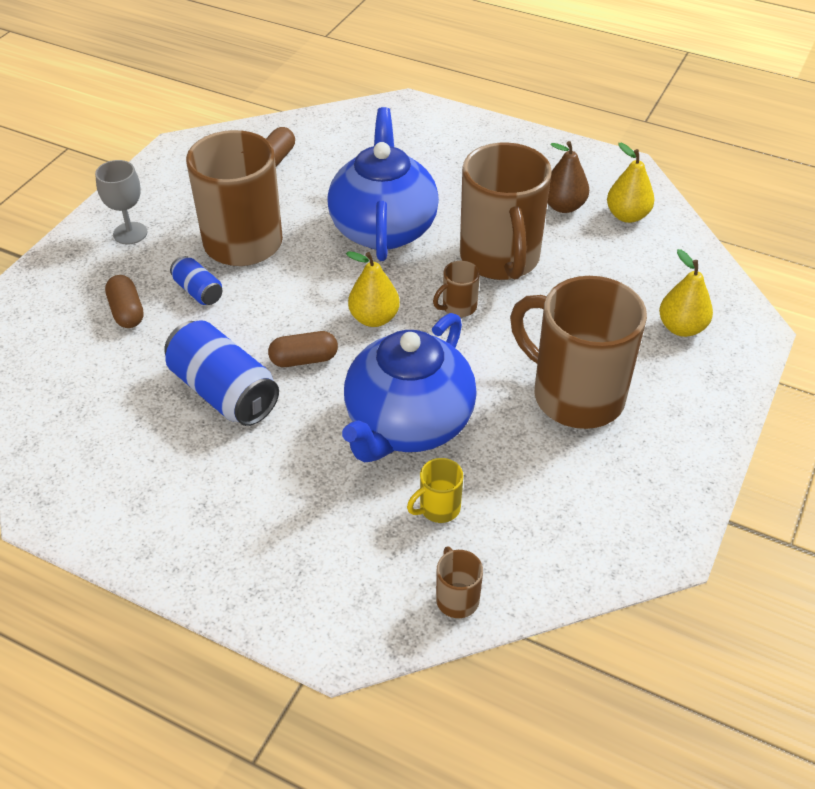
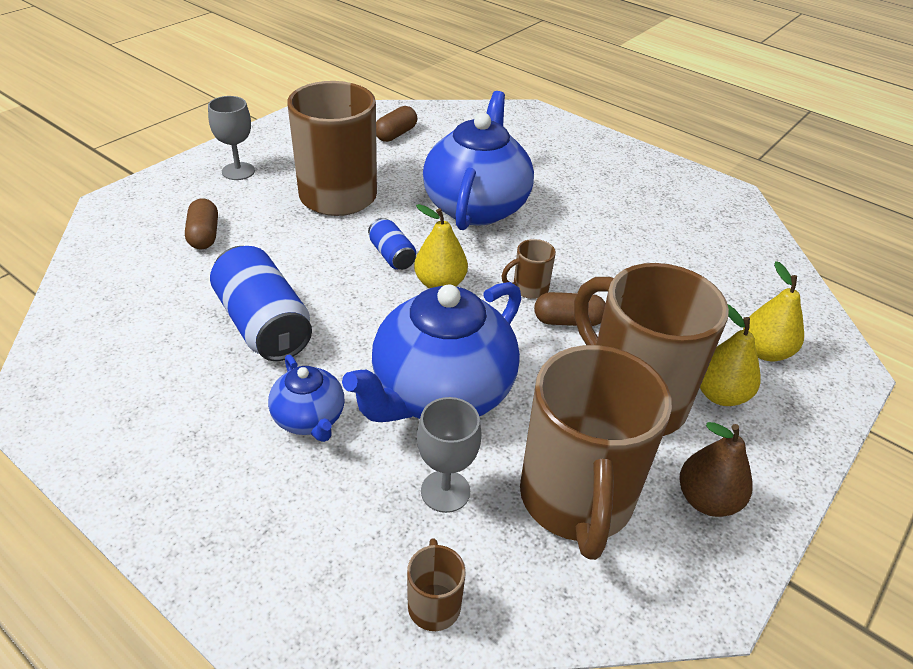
camera: 10 degrees right, 5 degrees down
(198, 291) = (278, 229): blue can -> blue can (392, 255)
(300, 471) = (309, 419): none -> blue teapot
(304, 359) = (355, 309): brown capsule -> brown capsule (568, 321)
(438, 508) = (445, 491): yellow mug -> grey goblet
(500, 259) = (584, 252): brown mug -> brown mug (576, 500)
(563, 206) = (661, 217): brown pear -> brown pear (707, 500)
(627, 216) = (725, 236): yellow pear -> yellow pear (720, 395)

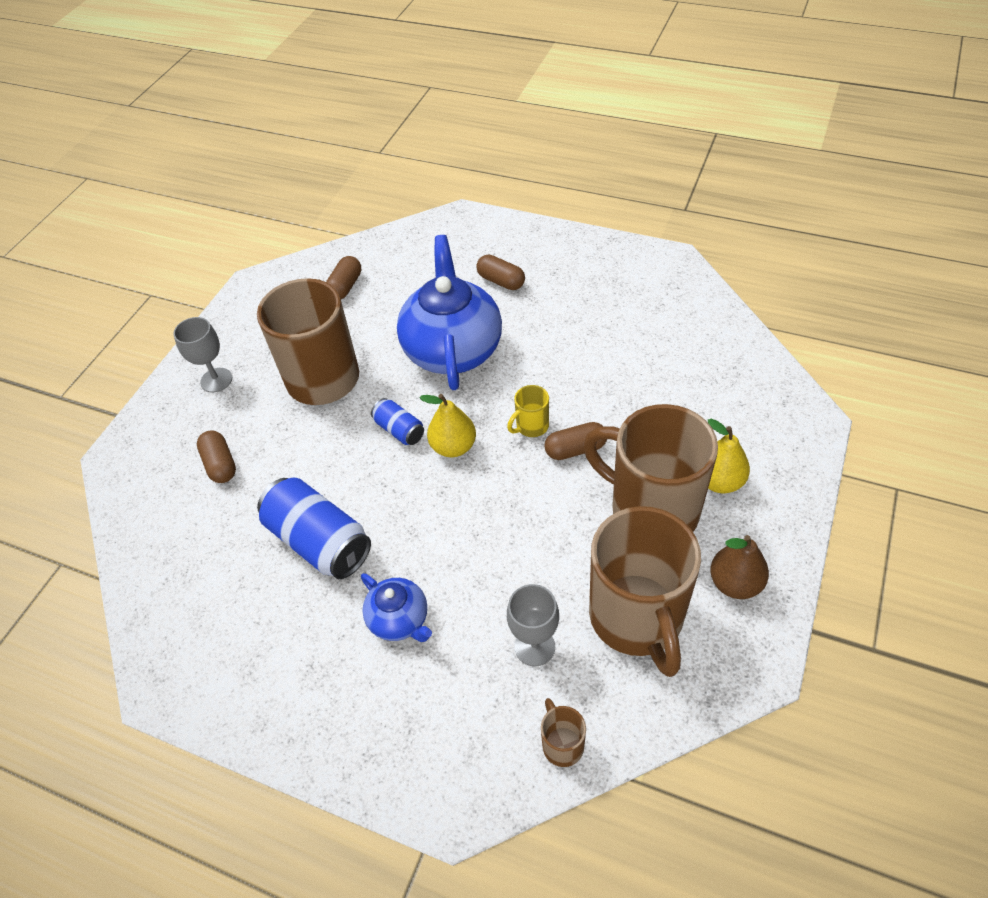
camera: 10 degrees left, 10 degrees up
(440, 393) = (496, 558): blue teapot -> none
(529, 289) = (531, 426): brown mug -> yellow mug
(548, 167) = (501, 281): none -> brown capsule
(765, 351) = (743, 426): yellow pear -> none

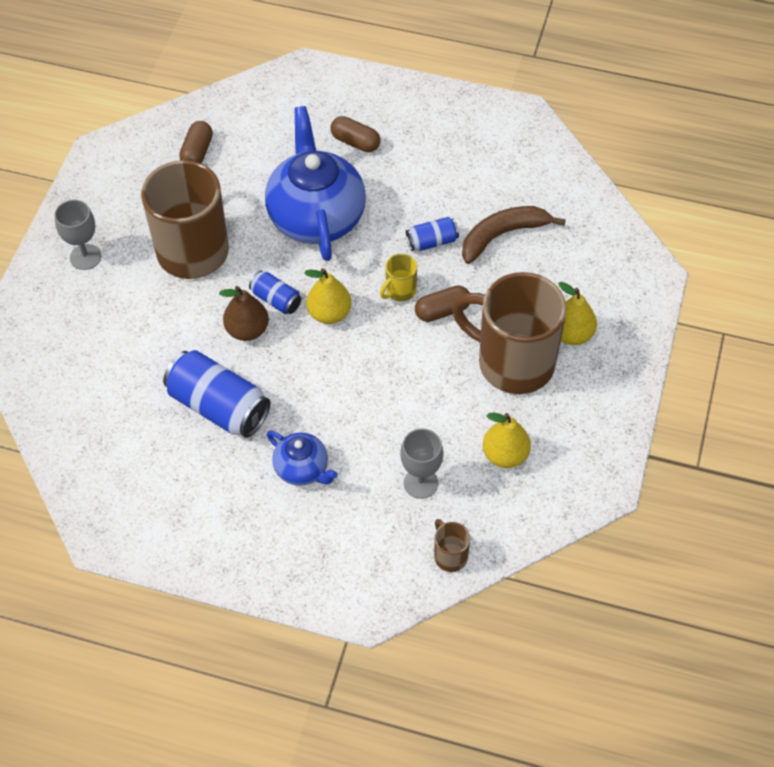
camera: 10 degrees left, 5 degrees up
(220, 464) = (109, 340): brown capsule -> none
(570, 378) = (432, 242): none -> blue can
(637, 618) = (505, 455): brown mug -> yellow pear
(646, 374) = (502, 235): none -> brown banana
(735, 583) = (586, 421): brown pear -> brown pear (247, 330)

